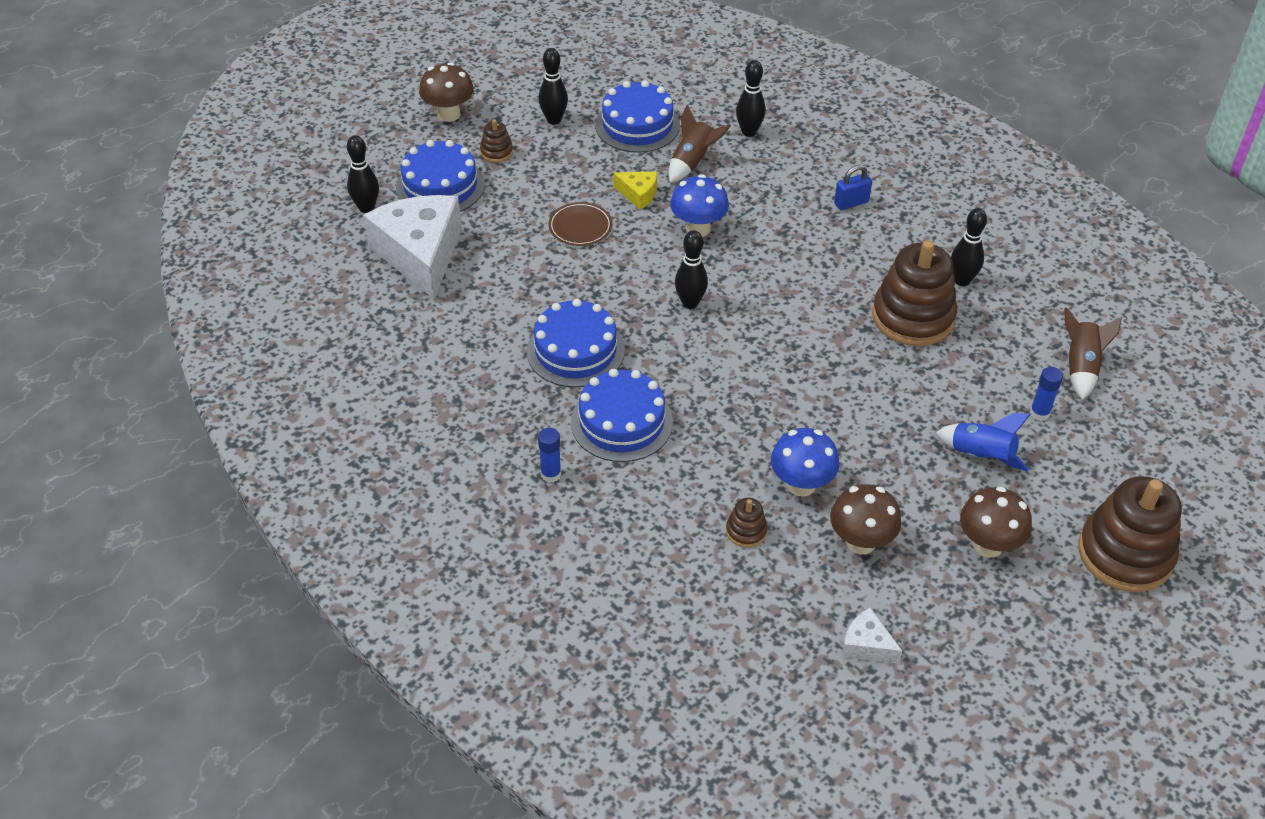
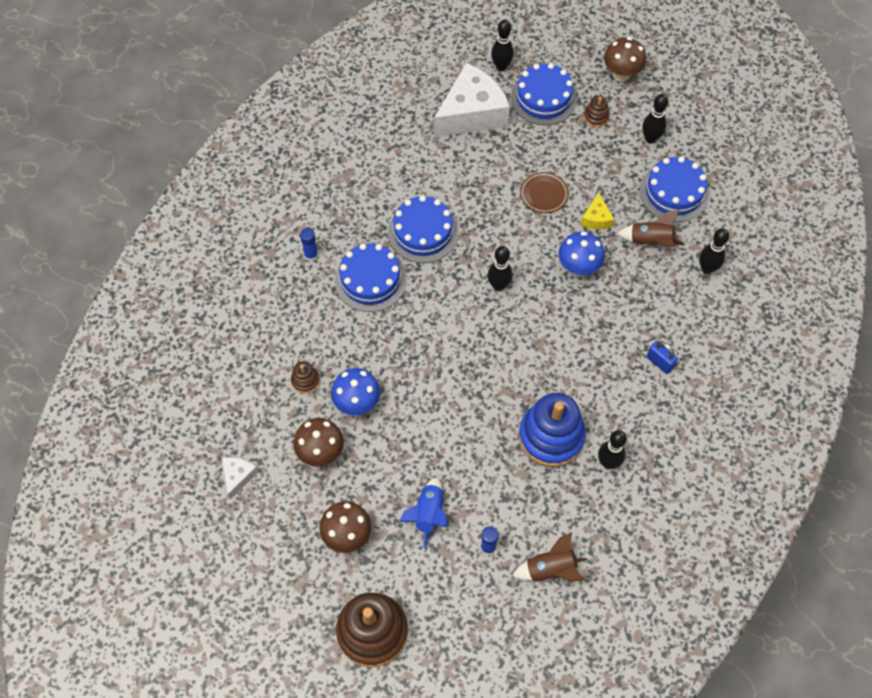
camera: 70 degrees right, 15 degrees up
(912, 317) = (551, 436): brown stacking toy -> blue stacking toy

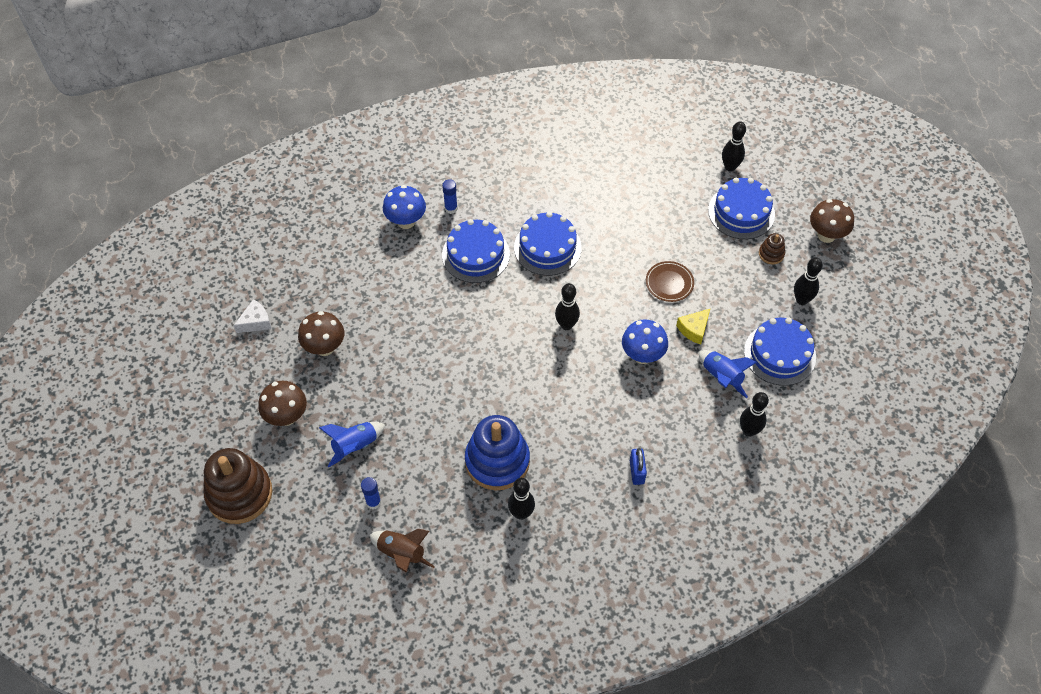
camera: 40 degrees right, 5 degrees down
(305, 380) = (362, 291): brown stacking toy -> none
(357, 403) = (382, 332): blue mushroom -> blue mushroom (406, 221)
(472, 113) = (671, 186): white cheese -> none
(650, 242) = (721, 377): brown rocket -> blue rocket

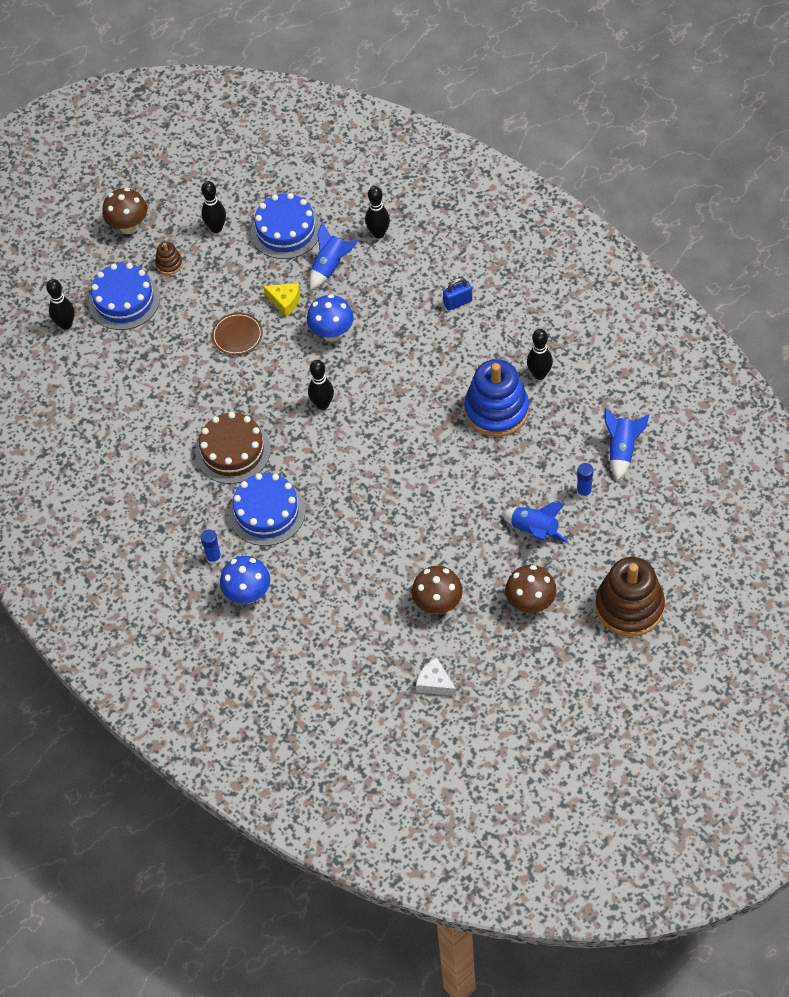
camera: 105 degrees left, 0 degrees up
(401, 554) = (622, 450): brown rocket -> blue rocket
(547, 247) = (233, 451): blue cake -> brown cake

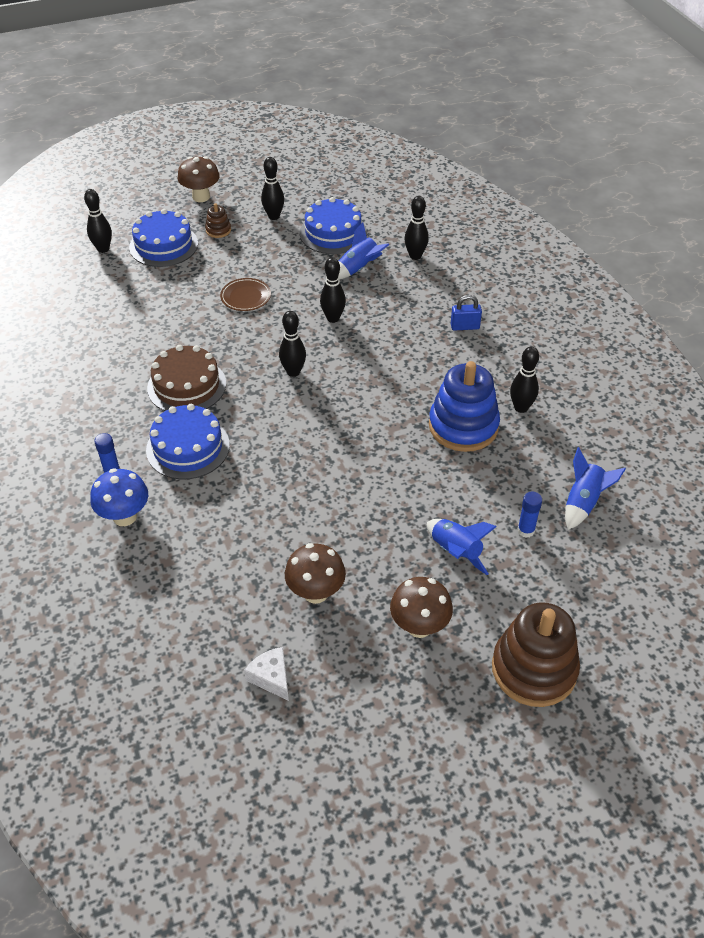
camera: 15 degrees right, 10 degrees down
(285, 301) = (303, 283): yellow cheese -> none
(332, 333) = (333, 318): blue mushroom -> black bowling pin

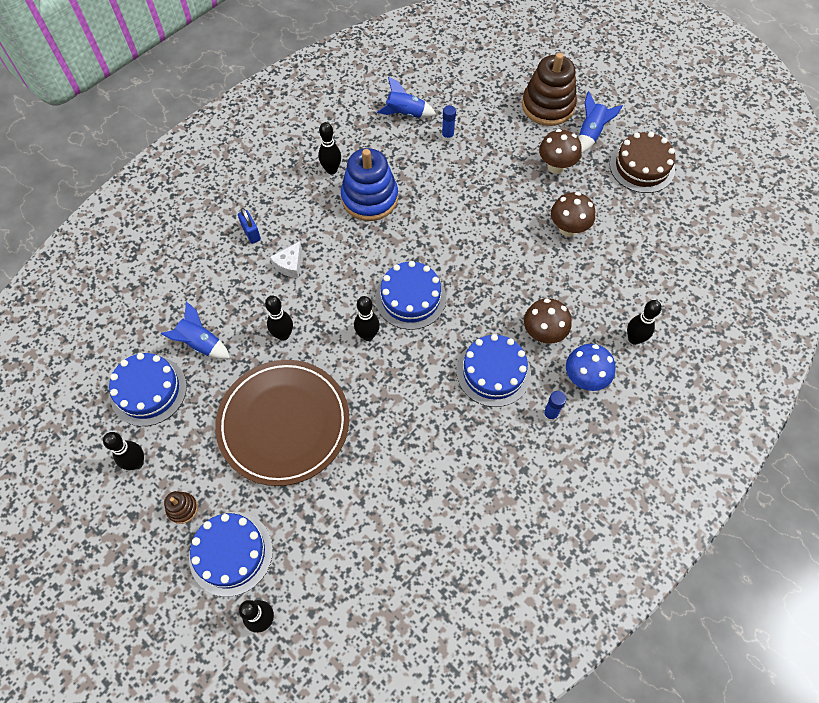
camera: 115 degrees left, 15 degrees up
(186, 386) = (426, 411): brown cake -> brown cake (642, 167)
(201, 197) = (122, 564): brown mushroom -> brown mushroom (543, 334)
(246, 297) = (284, 423): brown plate -> brown plate, size x2.44
(271, 677) = (641, 226): white cheese -> white cheese (289, 265)
(314, 416) = (410, 298): none -> blue cake
(415, 256) = (162, 304): black bowling pin -> black bowling pin (634, 339)
(455, 552) = (488, 167): blue rocket -> blue rocket (591, 133)

